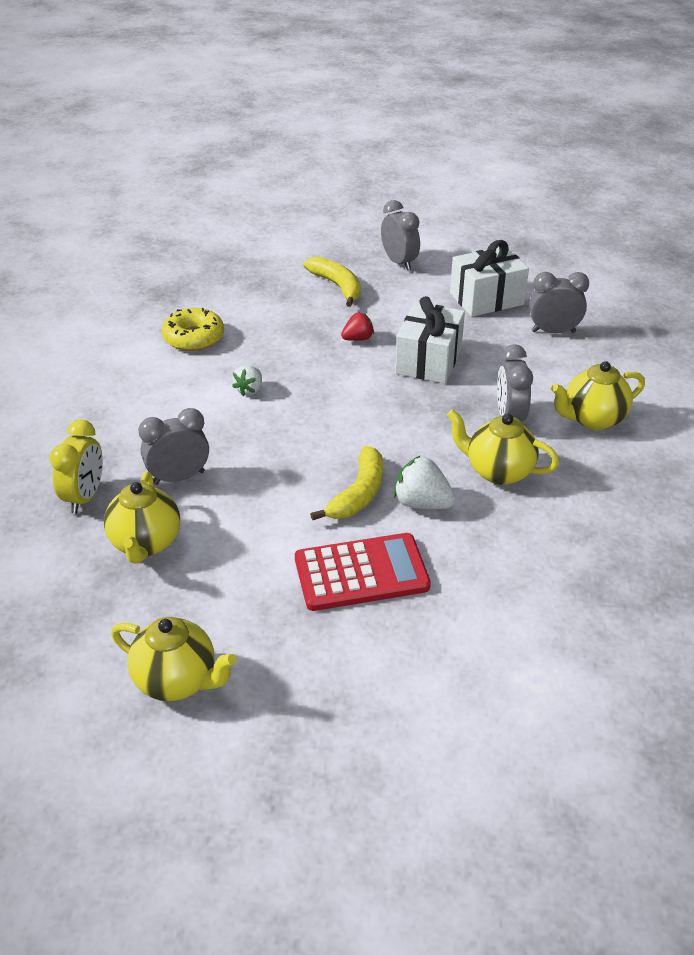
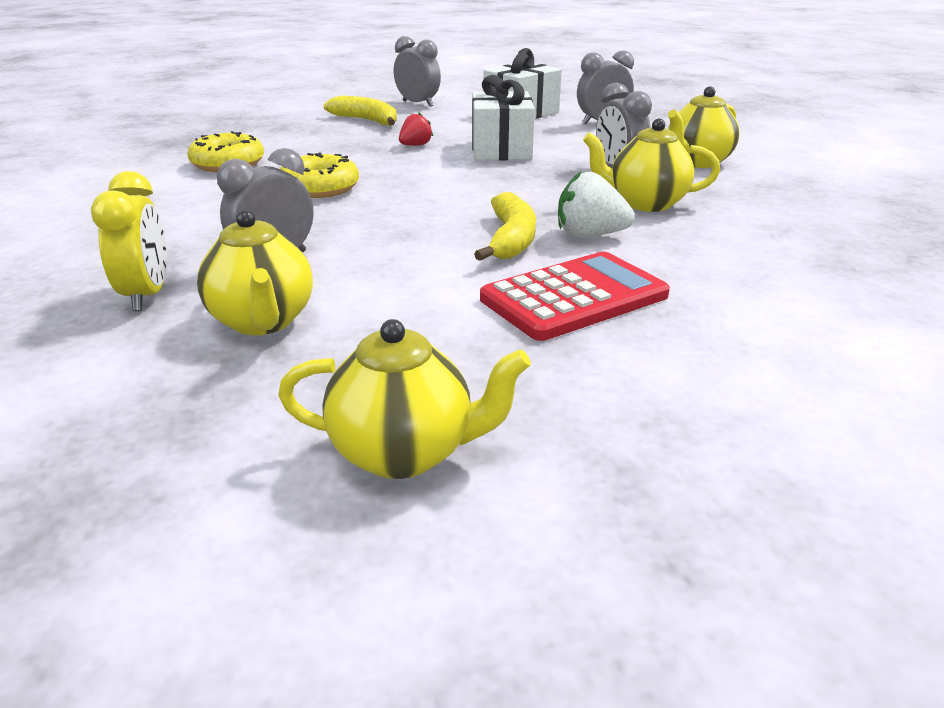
camera: 20 degrees left, 10 degrees down
(249, 390) = (320, 188): white strawberry -> yellow donut

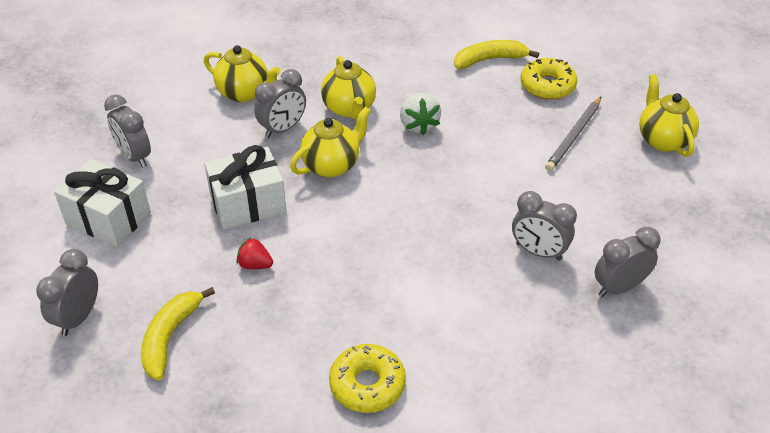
camera: 110 degrees left, 15 degrees up
(147, 295) = (619, 287): yellow clock -> grey clock
(262, 322) = (608, 222): yellow teapot -> yellow teapot (332, 165)
(320, 188) = (400, 285): yellow donut -> yellow donut (547, 86)
(488, 348) = (574, 136): none -> grey pencil
(511, 239) = (443, 156): yellow banana -> yellow banana (490, 60)
(574, 297) = (505, 118): red calculator -> none

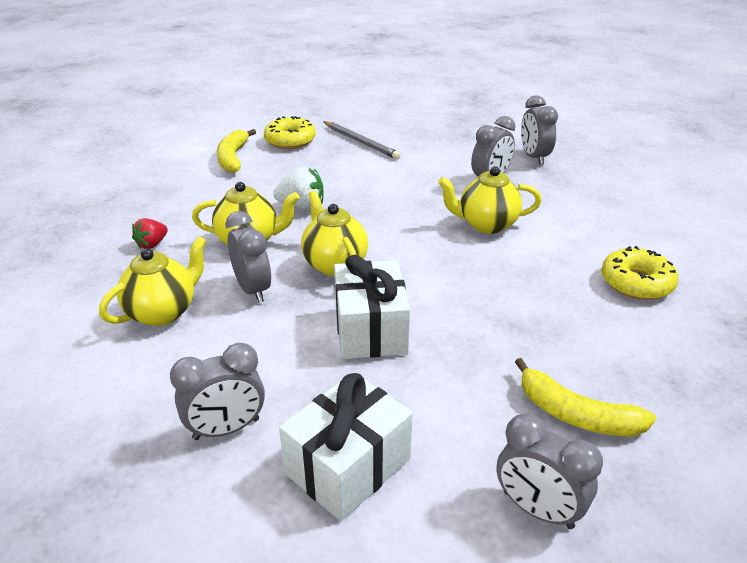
camera: 75 degrees left, 10 degrees down
(255, 264) = (471, 335): red strawberry -> red strawberry (152, 244)
(663, 140) = (384, 113): yellow teapot -> yellow teapot (486, 224)

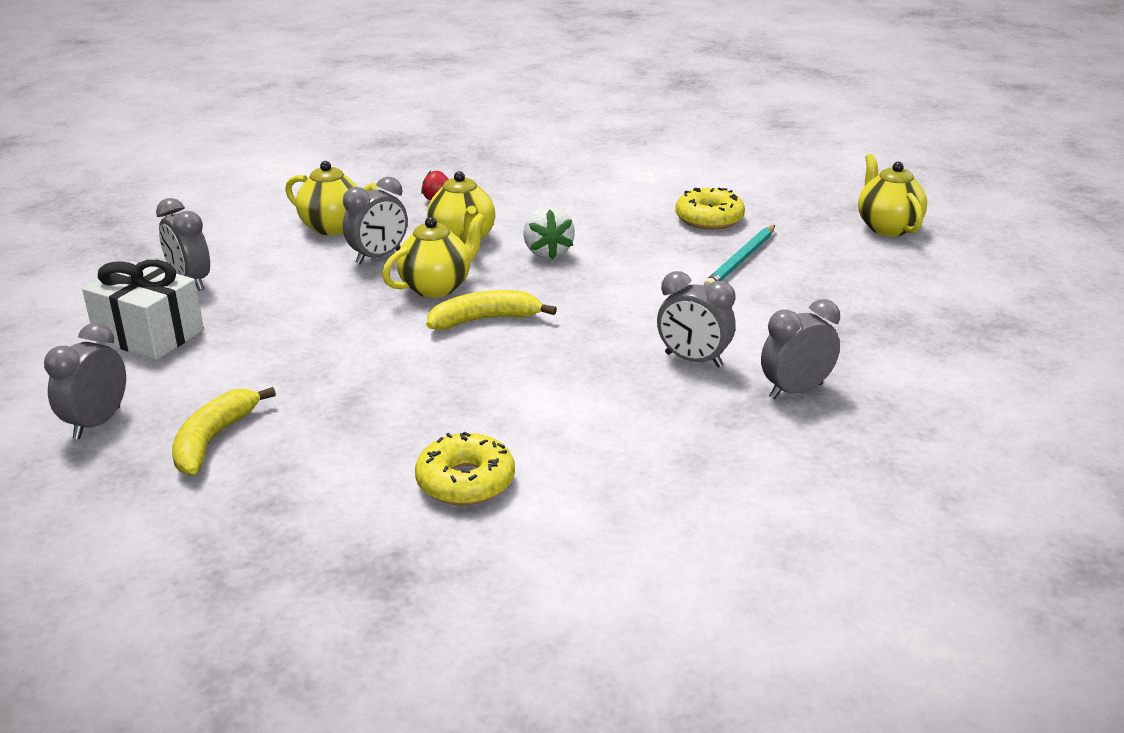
camera: 75 degrees right, 5 degrees down
(233, 158) = (639, 198): yellow banana -> yellow banana (485, 320)
(361, 142) = (741, 260): grey pencil -> turquoise pencil
(370, 330) = (327, 321): white gift -> none
(486, 224) = (564, 366): yellow teapot -> yellow teapot (887, 227)

